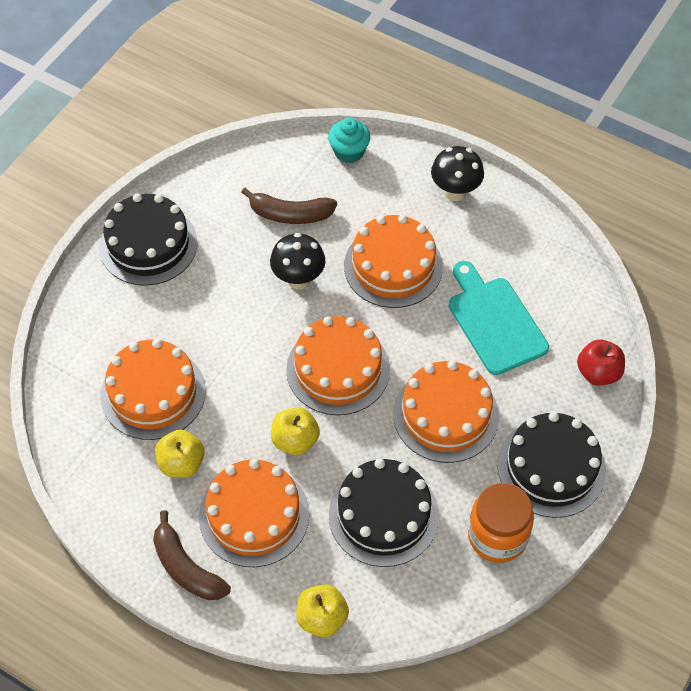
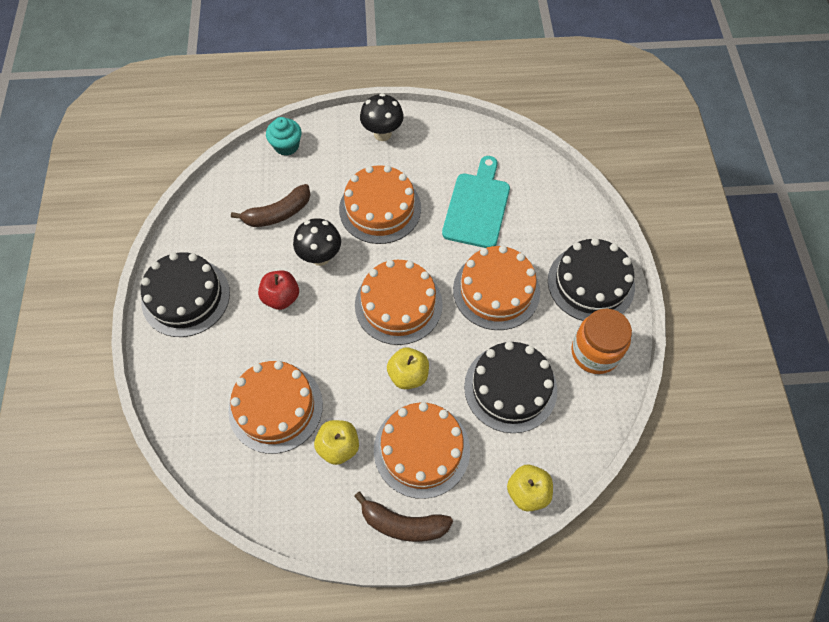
camera: 35 degrees left, 5 degrees up
(494, 321) = (477, 206): turquoise cutting board -> turquoise cutting board turned 75 degrees clockwise
(598, 373) = (569, 202): red apple -> red apple (281, 297)

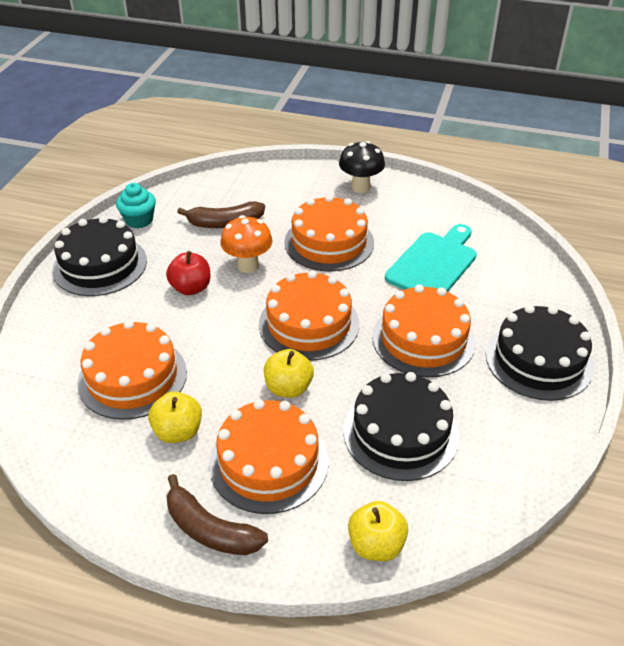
camera: 20 degrees right, 20 degrees down
(286, 146) = (261, 176): turquoise cupcake -> turquoise cupcake (139, 220)
(320, 257) = (248, 266): black mushroom -> orange mushroom
(595, 352) = (519, 426): orange jar -> none

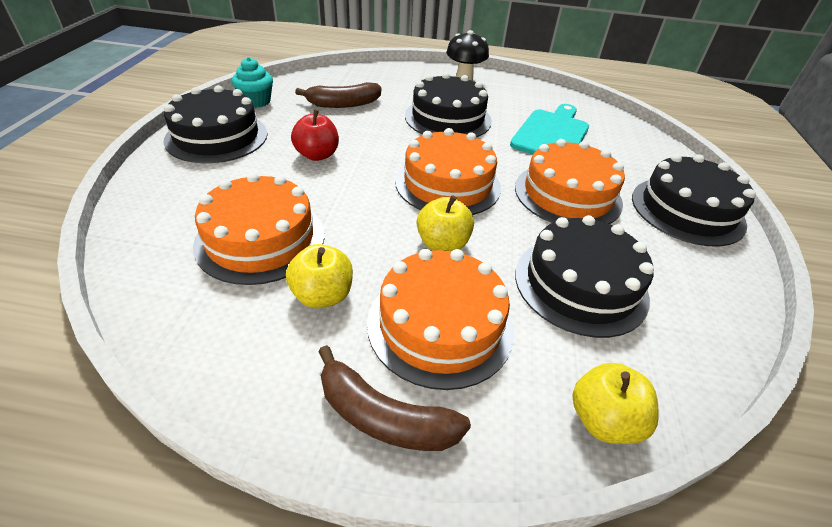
camera: 10 degrees left, 0 degrees up
(248, 266) = (373, 136): orange mushroom -> none
(329, 242) = (448, 118): orange cake -> black cake

